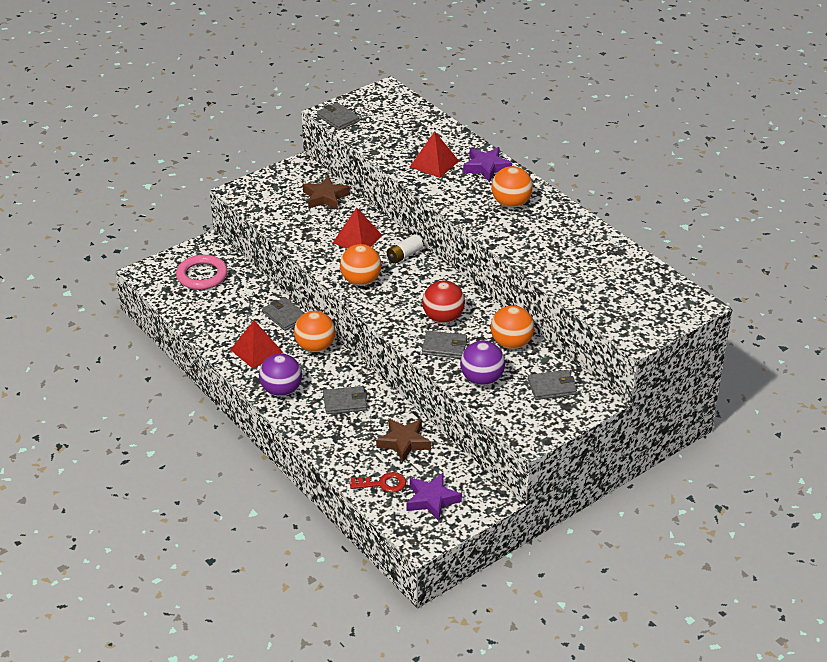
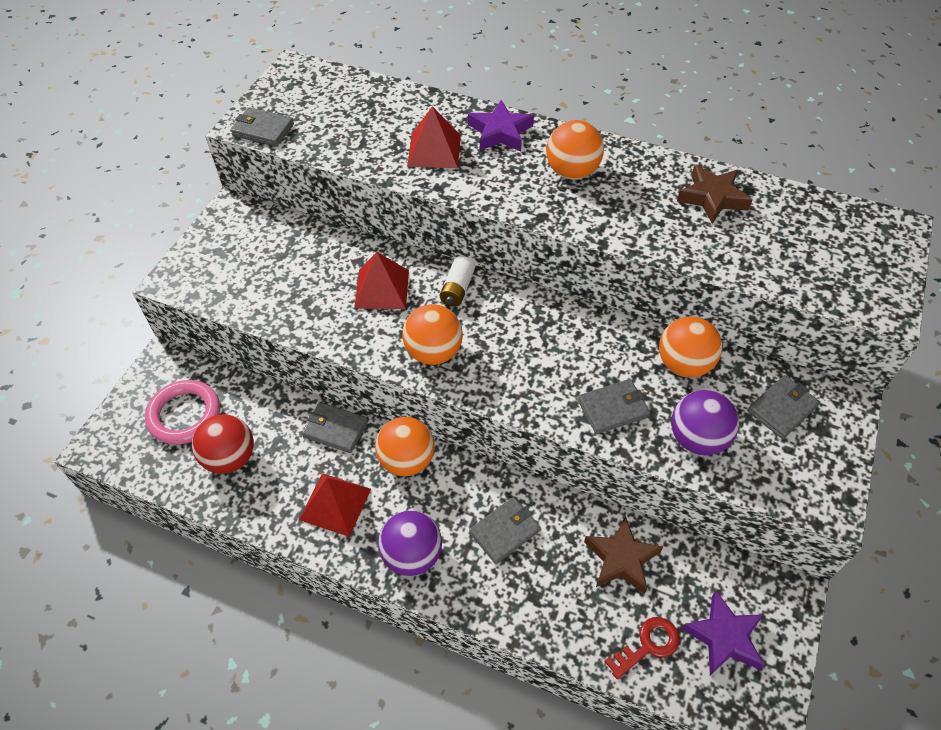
camera: 30 degrees left, 15 degrees up
(325, 197) = (297, 243): brown star -> brown star (712, 198)
(443, 318) = (576, 363): red ball -> red ball (230, 458)

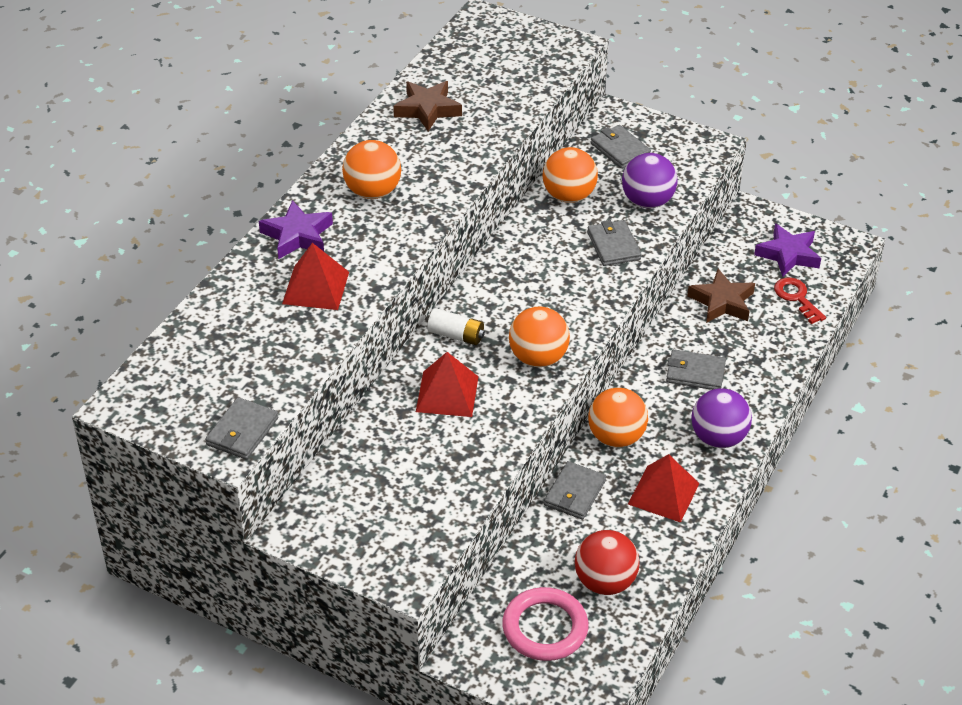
camera: 85 degrees left, 10 degrees down
(504, 531) = (695, 373): grey wallet -> grey wallet turned 45 degrees counterclockwise

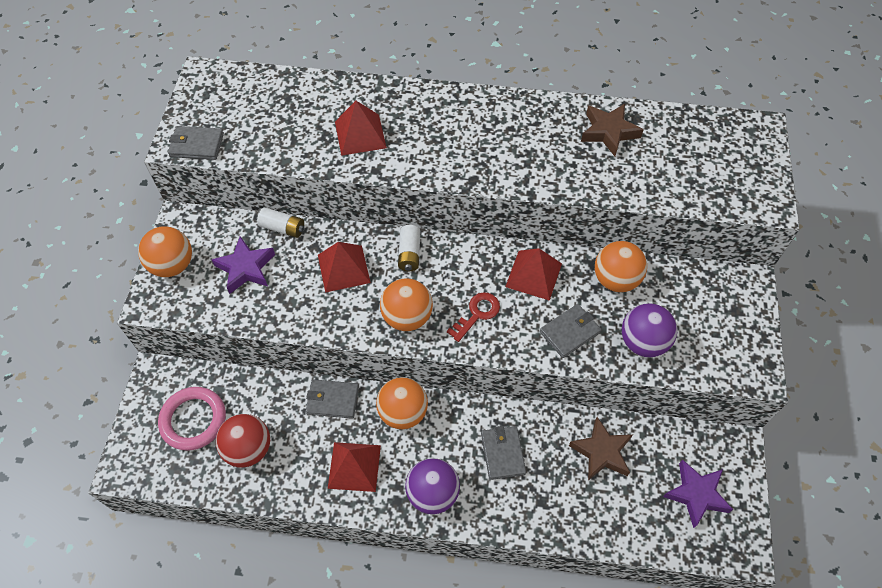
camera: 70 degrees right, 15 degrees up
(297, 236) = (413, 105): purple star -> purple star (246, 268)
(359, 434) = (283, 228): none -> white battery
(372, 192) = (486, 131): orange ball -> orange ball (173, 265)
(533, 250) = (534, 275): none -> red pyramid
(620, 149) = (701, 300): grey wallet -> none
(796, 298) = (640, 517): red key -> red key (477, 314)

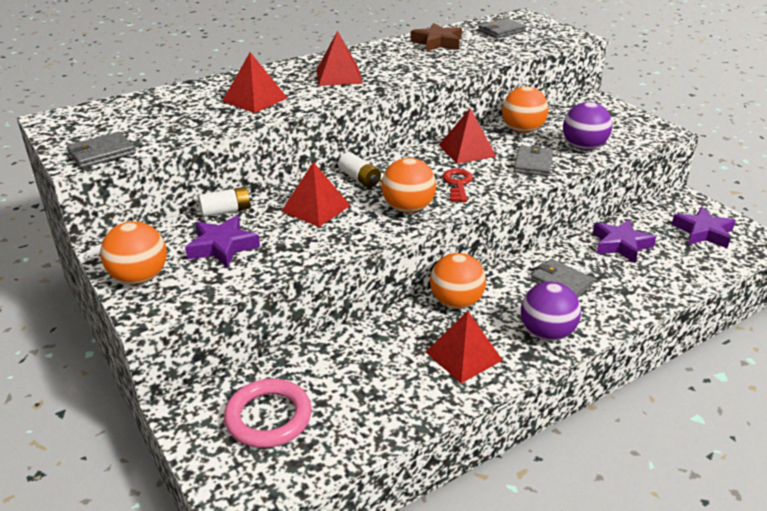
camera: 40 degrees left, 25 degrees down
(248, 449) = (353, 403): red ball -> none
(332, 400) = (387, 328): grey wallet -> grey wallet (501, 31)
(460, 138) = (339, 76): none -> red pyramid
(601, 452) = (620, 245): brown star -> purple star

